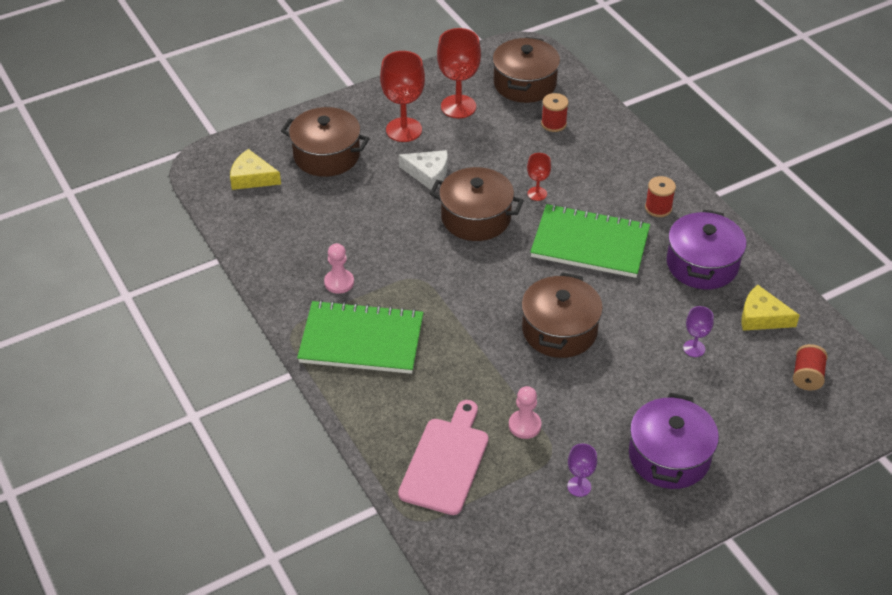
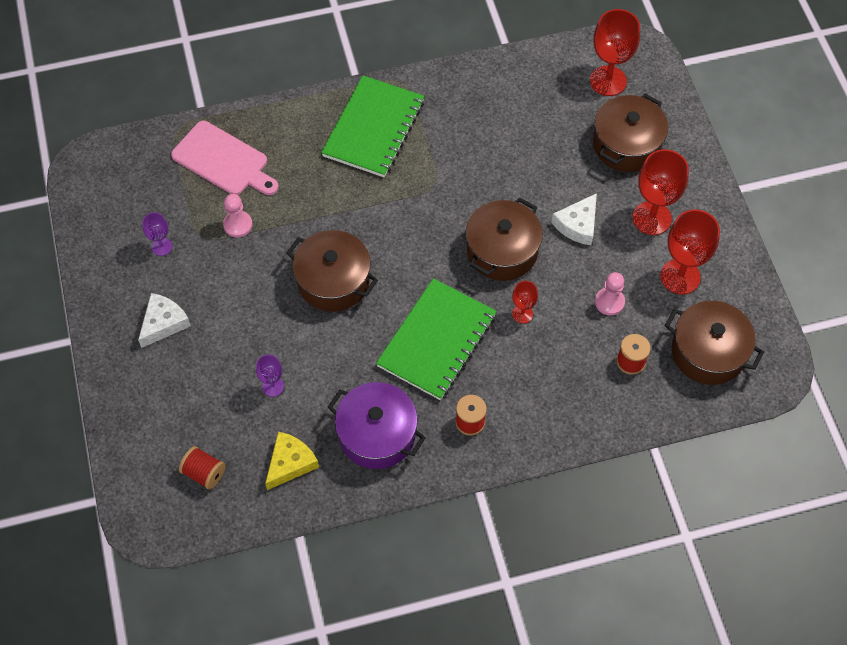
camera: 105 degrees right, 15 degrees up
(252, 177) = (608, 81): yellow cheese -> red goblet
(339, 282) = (448, 124): pink pawn -> pink pawn (609, 302)
(669, 456) = (163, 323): purple pot -> white cheese

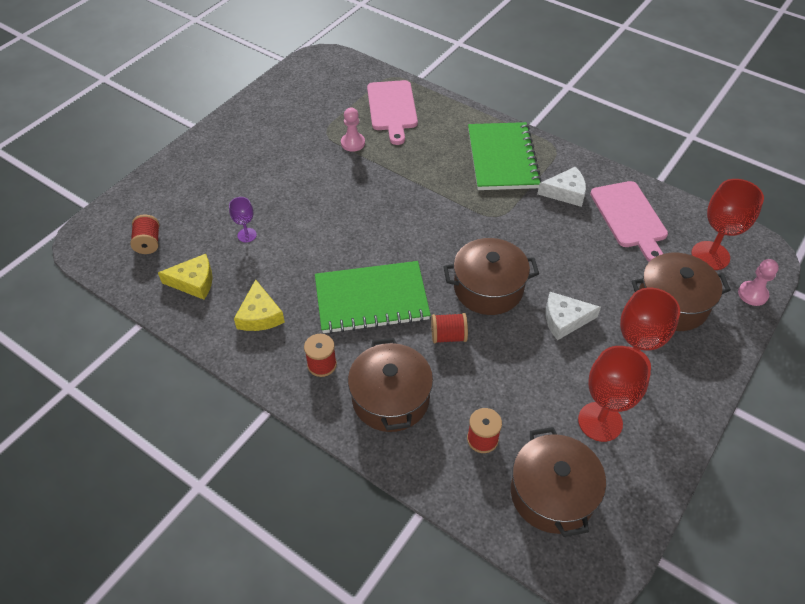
camera: 50 degrees right, 10 degrees down
(162, 246) = (299, 121): purple goblet -> none
(163, 323) = (245, 155): white cheese -> white cheese (565, 192)
(333, 281) = (361, 213): brown pot -> brown pot (390, 398)
(373, 128) = (502, 158): green notebook -> green notebook turned 75 degrees counterclockwise
(377, 434) = (260, 315): purple pot -> yellow cheese
(522, 314) = (448, 336): red goblet -> red spool
(524, 98) = (629, 218): none -> pink cutting board
(609, 302) = (520, 386): pink pawn -> pink pawn (752, 294)

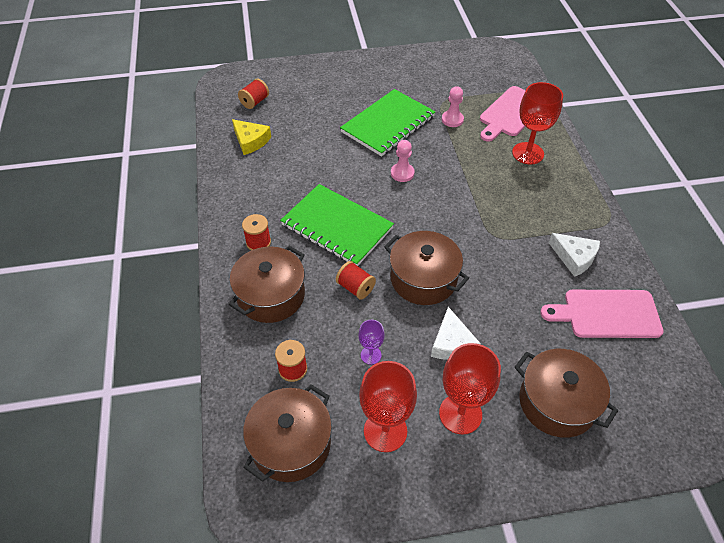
camera: 45 degrees right, 0 degrees up
(247, 235) = (313, 134): purple goblet -> purple goblet (371, 355)
(260, 315) = (261, 186): yellow cheese -> none
(502, 158) = (553, 199): green notebook -> green notebook (388, 124)
(564, 319) = (452, 343): white cheese -> white cheese turned 135 degrees counterclockwise
(629, 218) = (607, 314): pink cutting board -> pink cutting board turned 60 degrees clockwise
(710, 255) = (645, 396): red goblet -> red goblet (528, 153)
(752, 294) = (645, 456): pink pawn -> pink pawn (402, 173)

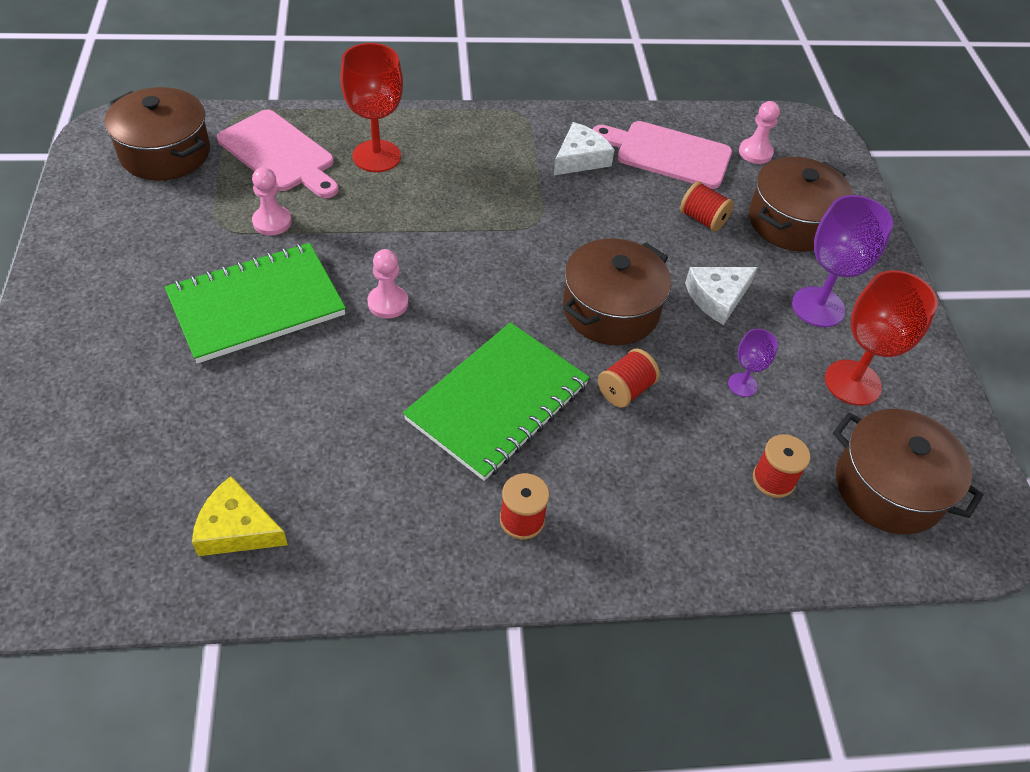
camera: 90 degrees left, 0 degrees up
(251, 141) = (237, 528): yellow cheese -> yellow cheese turned 120 degrees counterclockwise
(255, 102) = (103, 519): red spool -> red spool (702, 219)
(271, 295) = (639, 503): brown pot -> brown pot (165, 153)
(388, 124) = (257, 305): green notebook -> green notebook turned 75 degrees counterclockwise
(452, 343) = (717, 297): white cheese -> white cheese turned 150 degrees clockwise
(460, 414) = (818, 307): red goblet -> purple goblet
(607, 314) = (668, 154): pink cutting board -> pink cutting board turned 105 degrees clockwise
(640, 380) = (755, 152): none -> pink pawn

